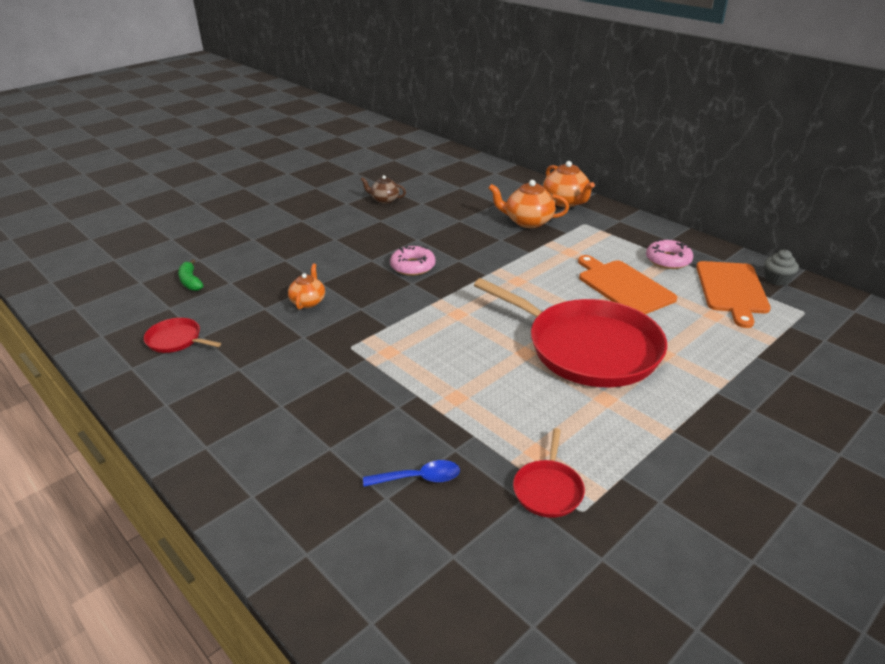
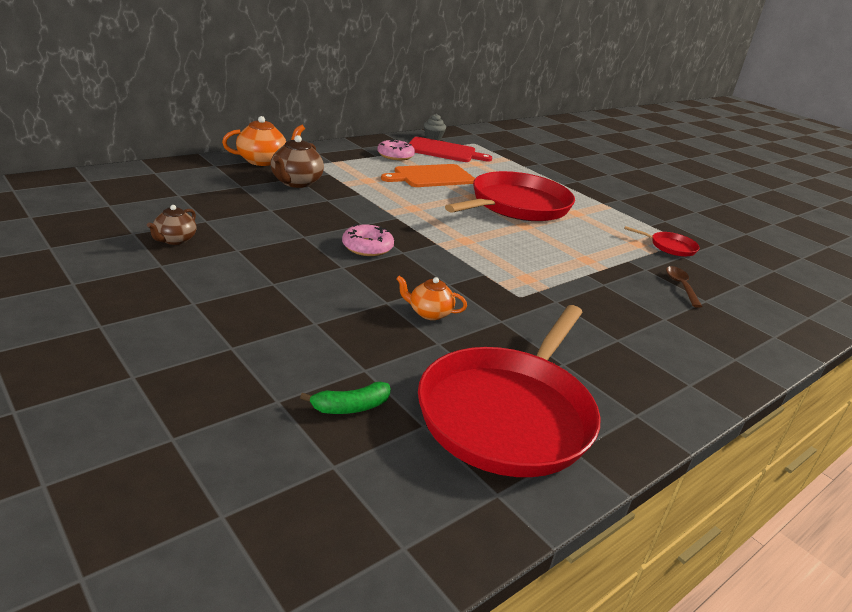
camera: 90 degrees left, 5 degrees down
(176, 340) = (509, 413): red pan -> red pan, size x2.37
(419, 478) = (680, 286): blue spoon -> brown spoon
(528, 222) = (296, 182): orange teapot -> brown teapot
(731, 290) = (444, 151): orange cutting board -> red cutting board

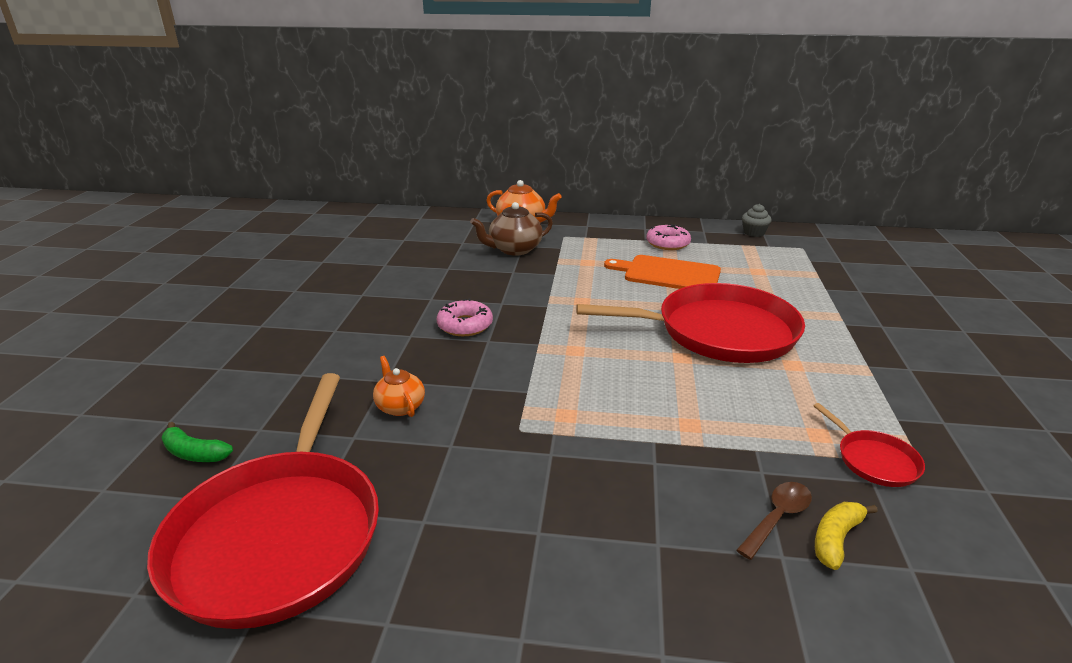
camera: 50 degrees right, 0 degrees up
(174, 240) = (337, 274): brown teapot -> none
(444, 151) = (740, 249): red cutting board -> none
(509, 413) = (279, 534): red pan -> red pan turned 75 degrees counterclockwise
(708, 285) = (836, 539): none -> yellow banana

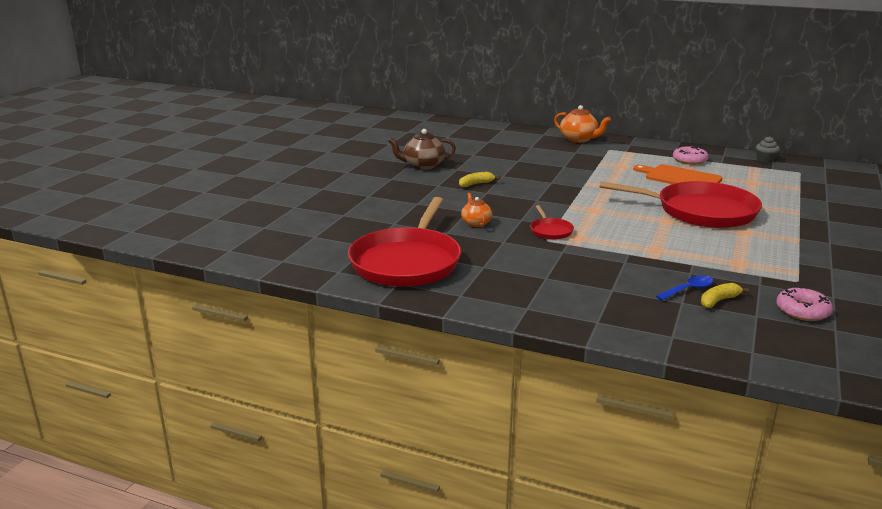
camera: 15 degrees right, 5 degrees down
(194, 453) = (359, 228): green banana -> none
(393, 320) = (476, 184): none -> yellow banana
(465, 325) = (523, 191): pink donut -> pink donut (802, 311)
(514, 249) = (568, 154): brown teapot -> brown teapot (423, 165)
(777, 517) = (688, 289): brown spoon -> blue spoon
(874, 460) = (767, 277): red pan -> red pan (550, 231)

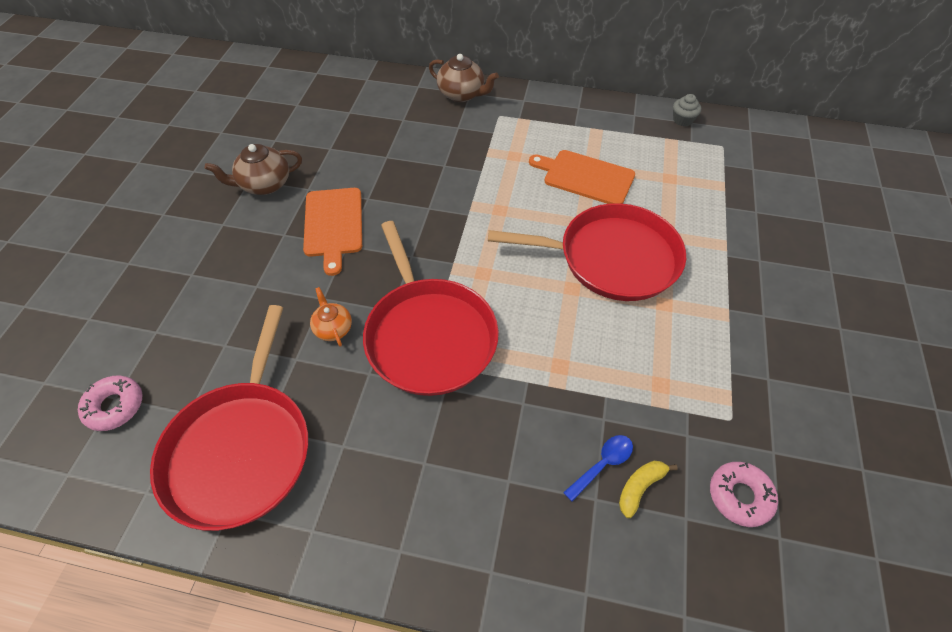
camera: 10 degrees left, 30 degrees up
(476, 184) = (333, 225): yellow banana -> orange cutting board
(550, 231) = (429, 335): red pan -> red pan, size x2.37
(579, 139) = (462, 94): orange teapot -> brown teapot
(689, 160) = (595, 132): pink donut -> pink donut (115, 406)

